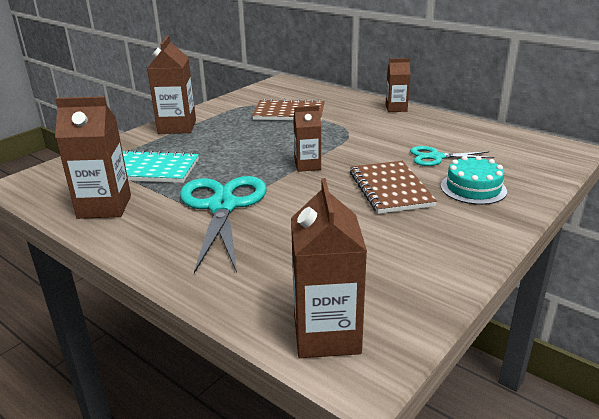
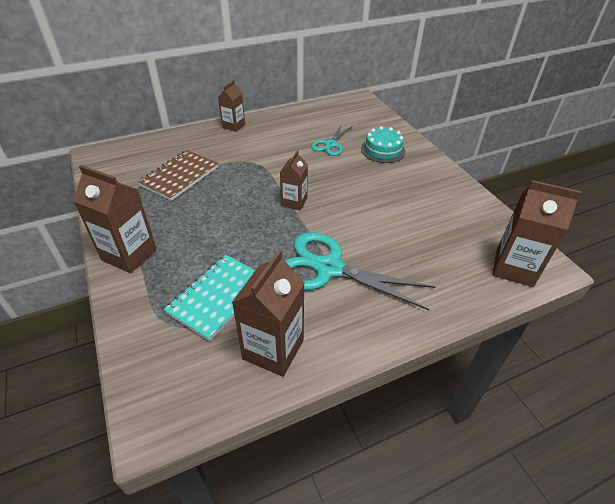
camera: 65 degrees left, 15 degrees up
(390, 189) = (360, 180): brown notebook -> none

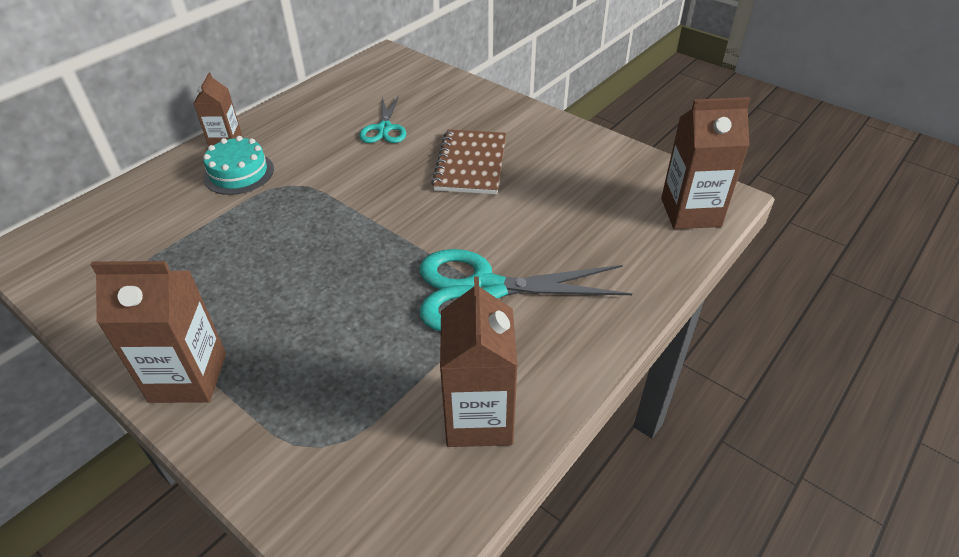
camera: 25 degrees left, 0 degrees up
(180, 176) = (190, 239): brown notebook -> brown notebook (470, 164)
(218, 297) = (362, 383): turquoise notebook -> none
(294, 202) = (384, 221): brown carton -> none
(383, 150) = (458, 116): turquoise cake -> turquoise cake (239, 173)

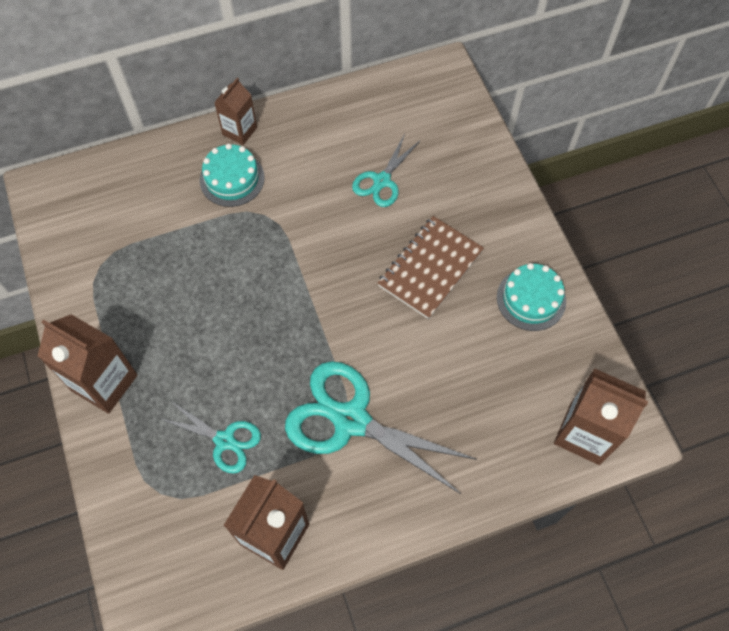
camera: 30 degrees right, 20 degrees up
(365, 364) = (224, 440): none -> turquoise scissors
(570, 151) = (531, 299): none -> turquoise cake

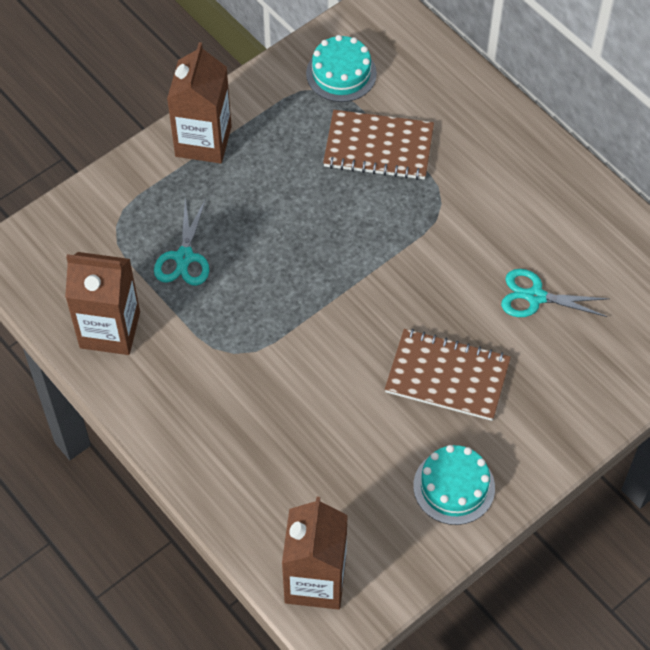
camera: 70 degrees right, 5 degrees down
(186, 241) = (378, 147): none -> brown notebook
(232, 179) = (470, 159): turquoise cake -> turquoise cake (341, 73)
(239, 131) = (532, 144): brown carton -> none
(351, 420) = (245, 356): turquoise scissors -> none

